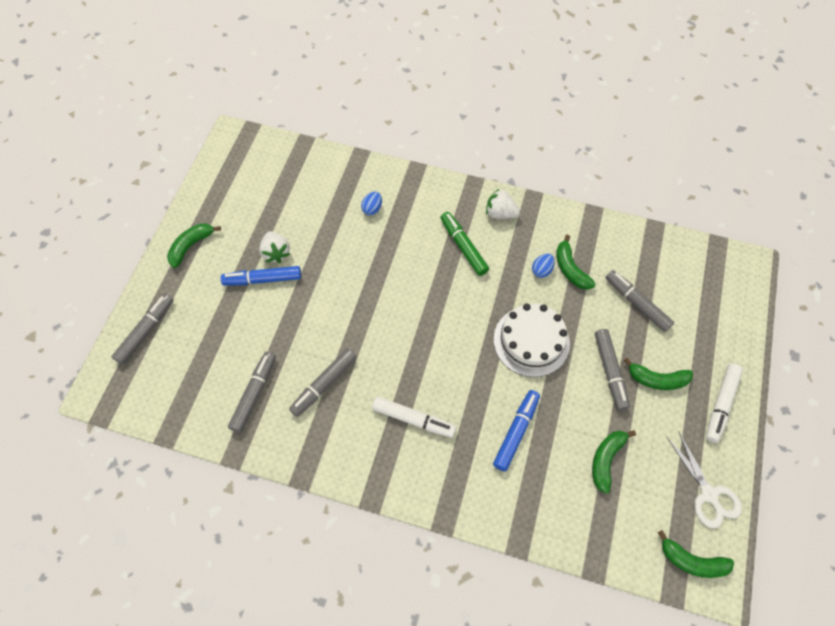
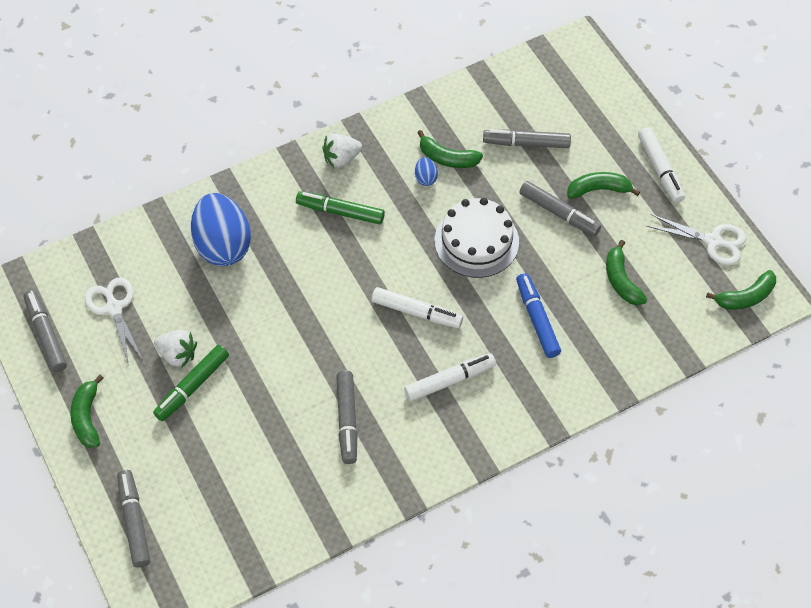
camera: 45 degrees left, 5 degrees down
(254, 394) = (296, 480): grey marker -> grey marker (46, 334)
(263, 279) = (192, 386): blue marker -> green marker
(274, 194) = (114, 308): none -> white scissors
(372, 209) = (223, 245): blue egg -> blue egg, size x2.45
(441, 354) = (416, 312): none -> white marker
(657, 379) = (598, 189): green banana -> green banana turned 150 degrees counterclockwise

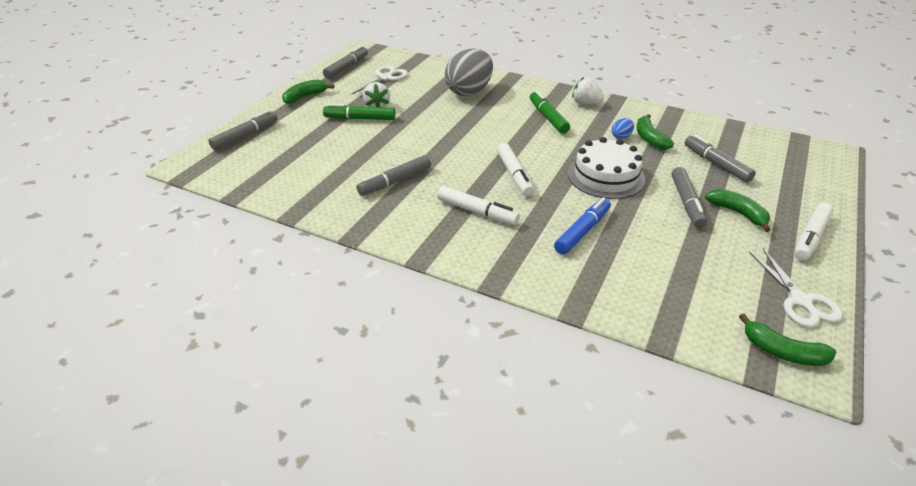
camera: 55 degrees right, 20 degrees down
(223, 245) = (469, 91): blue egg -> grey egg
(621, 280) = (680, 261): green banana -> none

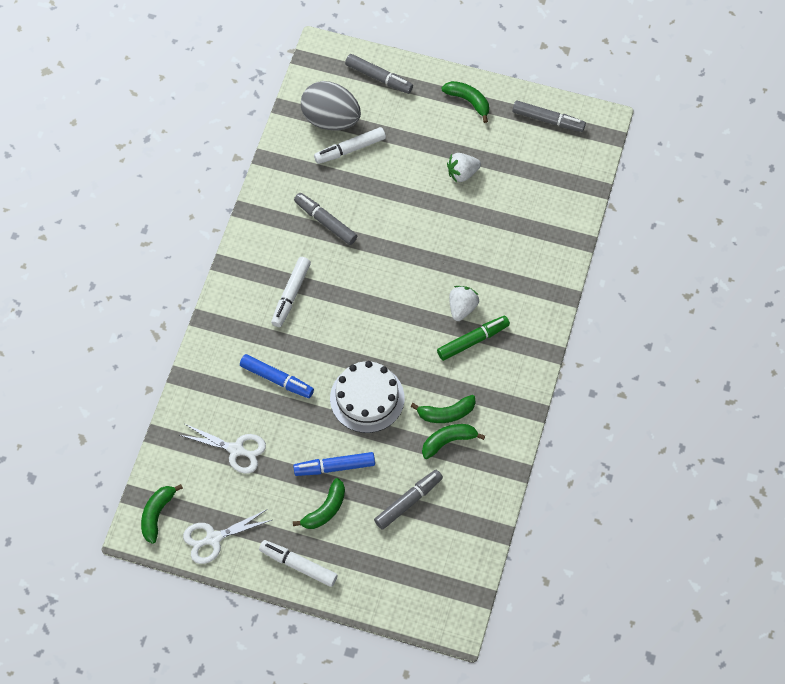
camera: 80 degrees right, 25 degrees up
(360, 118) = (433, 164): green marker -> none
(386, 78) = (531, 166): white scissors -> white scissors (236, 450)
(469, 91) = (517, 256): grey egg -> grey egg (331, 119)
(514, 175) = (354, 318): white marker -> white marker (350, 149)
(585, 103) = (515, 377): white strawberry -> white strawberry (462, 308)
(621, 137) = (446, 413): blue egg -> green banana
(686, 203) = (334, 467): grey marker -> blue marker

